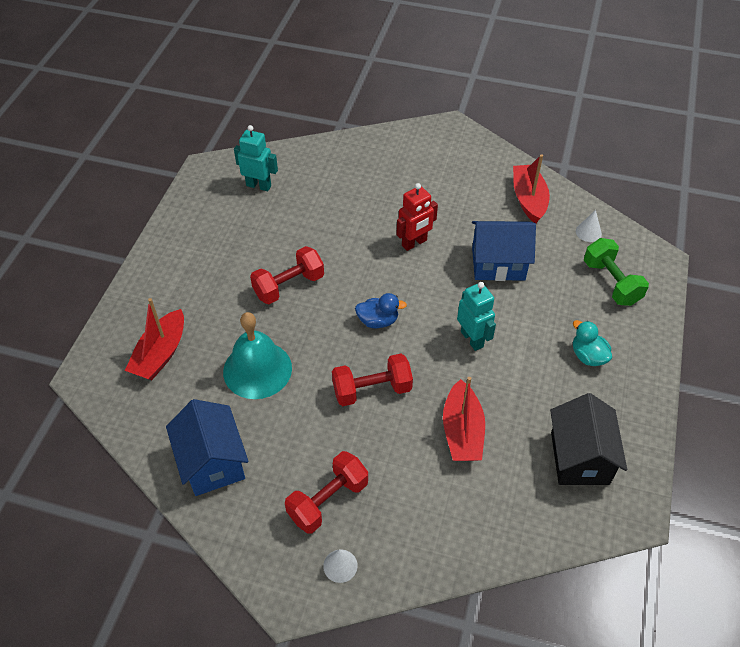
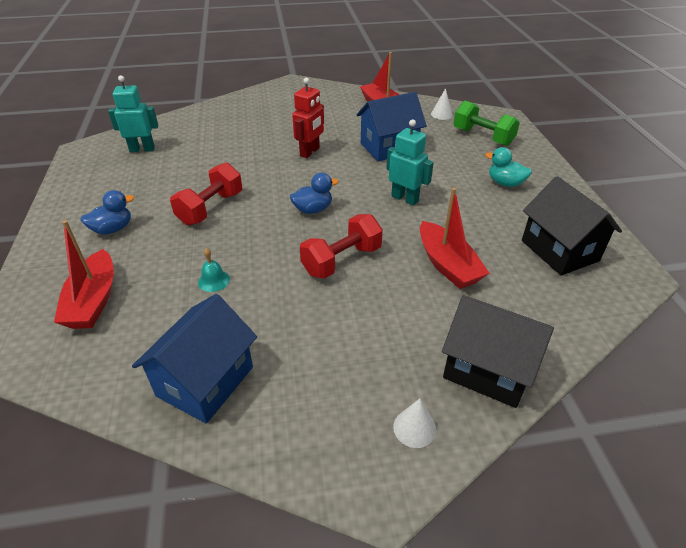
camera: 25 degrees left, 10 degrees down
(199, 281) = (113, 229): none -> blue duck
(212, 462) = (205, 381): blue house -> blue house turned 75 degrees clockwise
(257, 369) = (214, 280): turquoise bell -> turquoise bell, size x0.41
(328, 500) = (359, 369): red dumbbell -> none
(427, 544) = (488, 369): none -> black house

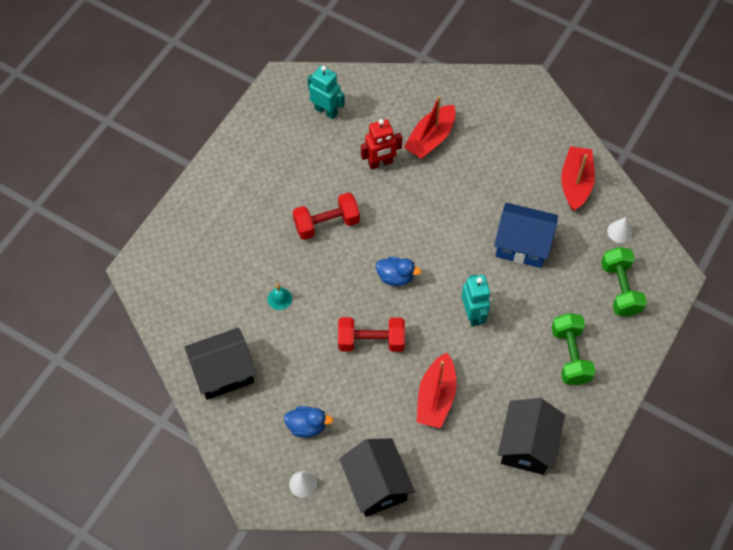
camera: 40 degrees right, 20 degrees up
(93, 301) = (202, 264): red boat -> red boat (430, 139)
(113, 229) = (250, 200): blue duck -> blue duck (307, 426)
(205, 381) = (223, 373): blue house -> black house
(310, 152) = (452, 206): red robot -> red robot (380, 163)
(505, 183) = (570, 355): turquoise duck -> green dumbbell

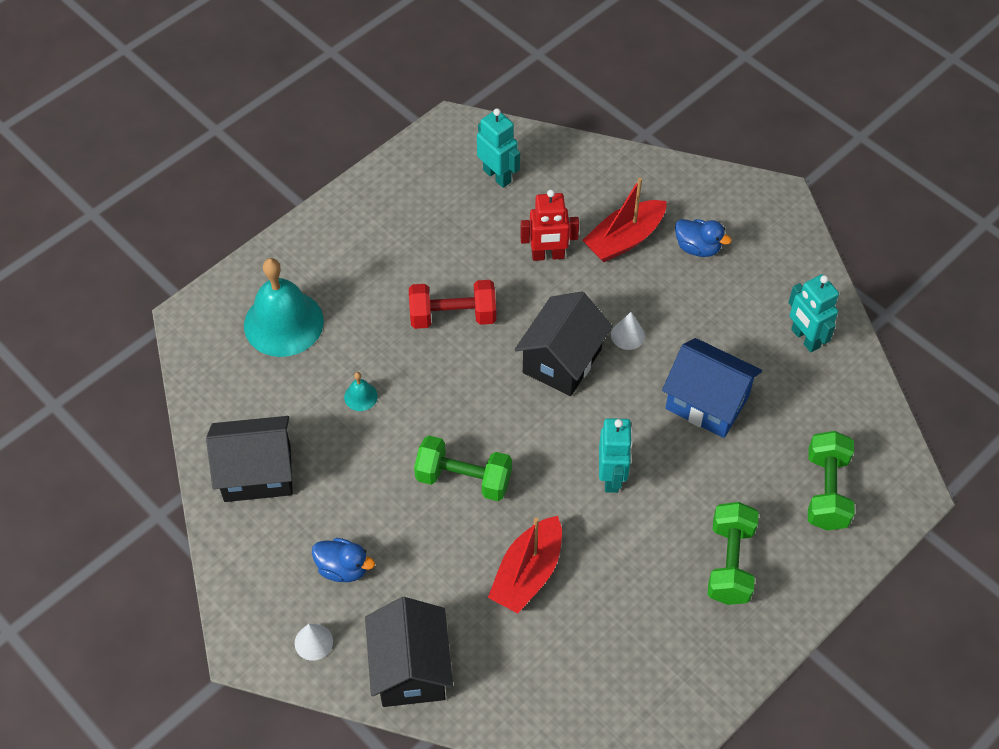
camera: 15 degrees right, 5 degrees down
(206, 257) = (283, 323): none -> turquoise bell
(371, 341) = (463, 479): red dumbbell -> green dumbbell
(395, 277) = (522, 404): blue duck -> blue duck (697, 248)
(527, 445) = (633, 668): black house -> black house (562, 361)
(575, 183) = (805, 338): red boat -> turquoise robot
(619, 232) = (847, 415): white cone -> white cone (627, 335)

